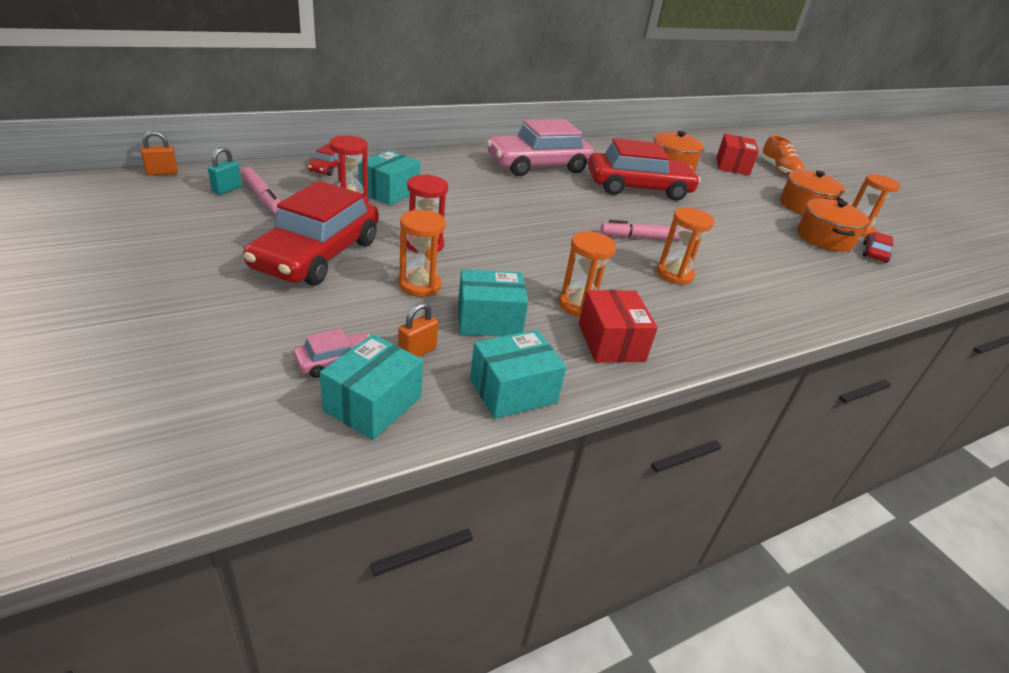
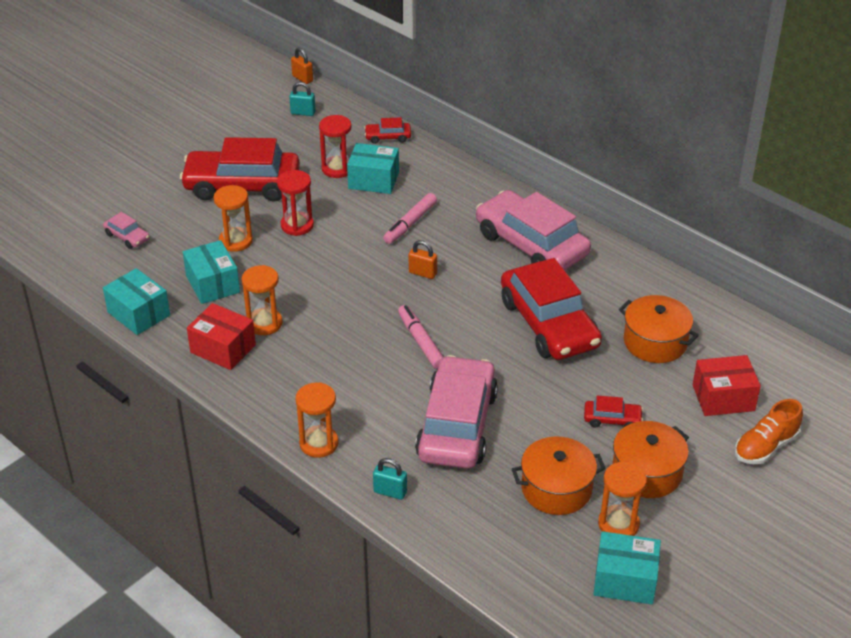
camera: 75 degrees right, 5 degrees up
(263, 197) = (305, 131): pink marker -> pink marker (410, 223)
(373, 404) = (97, 263): turquoise box -> turquoise box (625, 580)
(417, 352) = (155, 264): orange padlock -> orange padlock (422, 273)
(611, 342) = (223, 348): red box -> red box turned 60 degrees clockwise
(674, 274) = (361, 372): orange hourglass -> orange hourglass (319, 443)
(752, 253) = (457, 425): none -> pink car
(837, 304) = (390, 492): none -> turquoise padlock
(874, 253) = (555, 536): red car -> red car (612, 419)

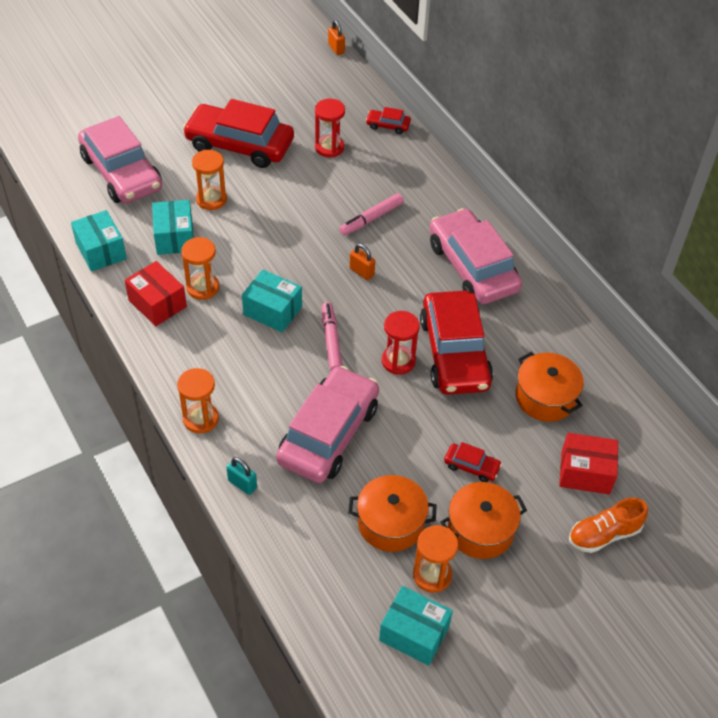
camera: 15 degrees right, 10 degrees up
(127, 237) = (121, 173): pink car -> pink car, size x2.38
(297, 225) = (271, 196): red hourglass -> red hourglass (398, 361)
(303, 113) = (322, 84): turquoise padlock -> none
(373, 180) = (357, 167): turquoise box -> turquoise box (272, 311)

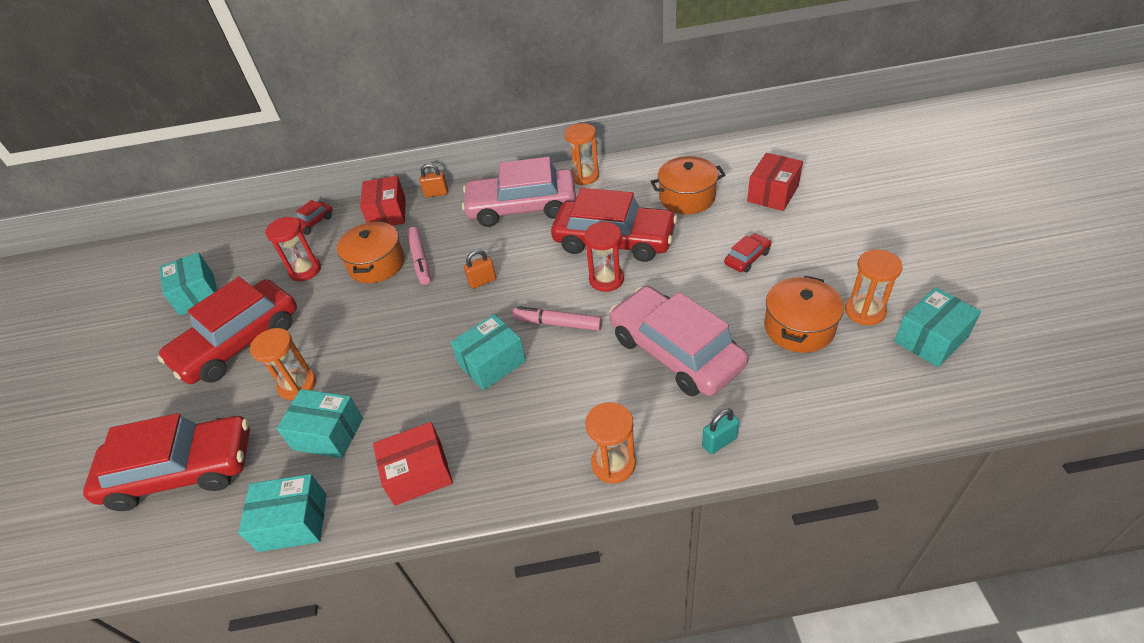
camera: 60 degrees left, 5 degrees down
(121, 173) = (182, 471): pink car -> red car
(203, 287) = (422, 421): orange hourglass -> orange hourglass (584, 176)
(278, 94) = (197, 294): none -> turquoise box
(336, 49) = (179, 237): orange padlock -> orange padlock (436, 193)
(422, 171) = (387, 213): none -> red box
(480, 530) = (819, 268): orange pot -> orange pot (377, 264)
(604, 534) = (838, 198): orange shoe -> none

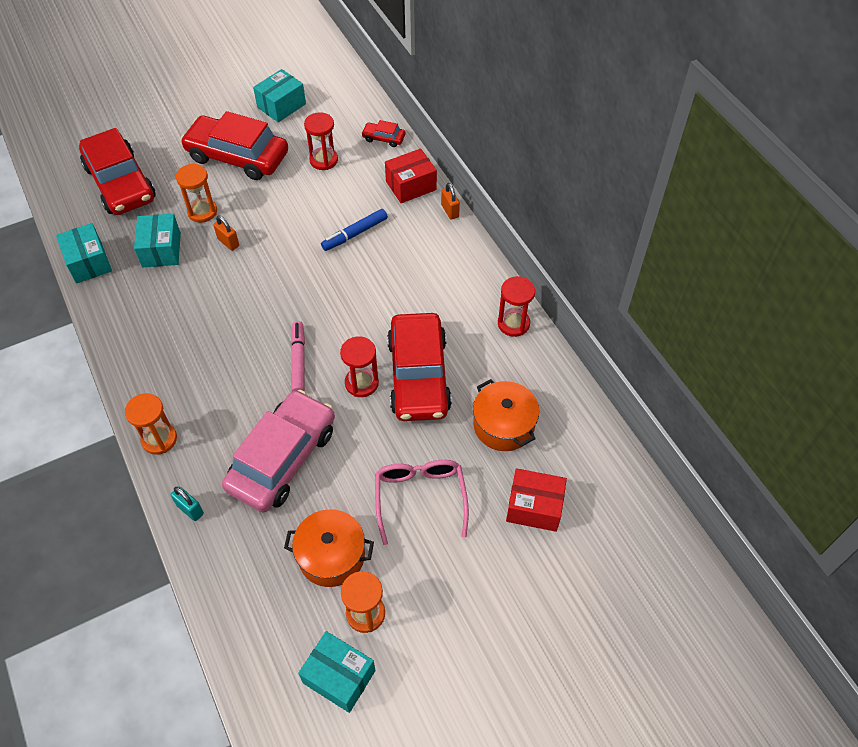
camera: 65 degrees right, 10 degrees up
(377, 264) = (342, 205): orange pot -> none
(418, 473) = (135, 317): red box -> none
(420, 260) = (355, 234): pink marker -> blue marker
(482, 281) = (338, 289): orange padlock -> orange padlock (228, 242)
(492, 363) = (245, 327): turquoise box -> none
(522, 207) = (448, 286): pink car -> none
(584, 176) = (513, 323): orange hourglass -> red hourglass
(747, 258) = (420, 497): red car -> pink glasses

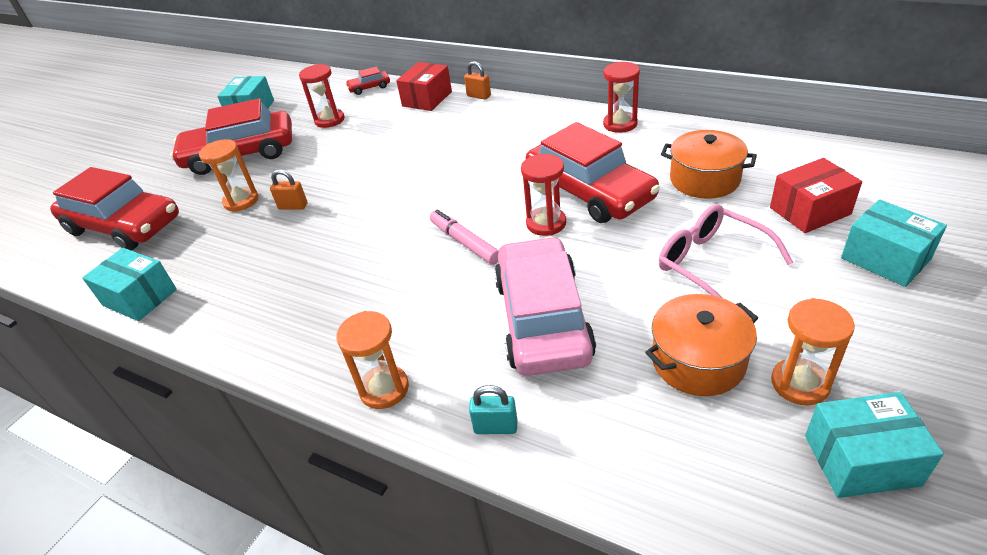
camera: 30 degrees left, 15 degrees down
(161, 250) = (222, 246): turquoise box -> turquoise box (885, 259)
(355, 234) = (413, 144): blue marker -> none

